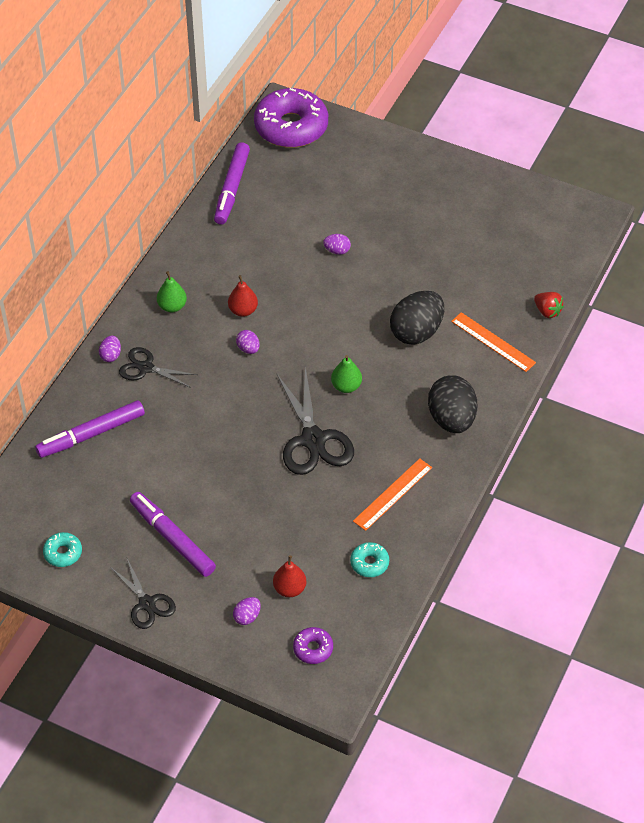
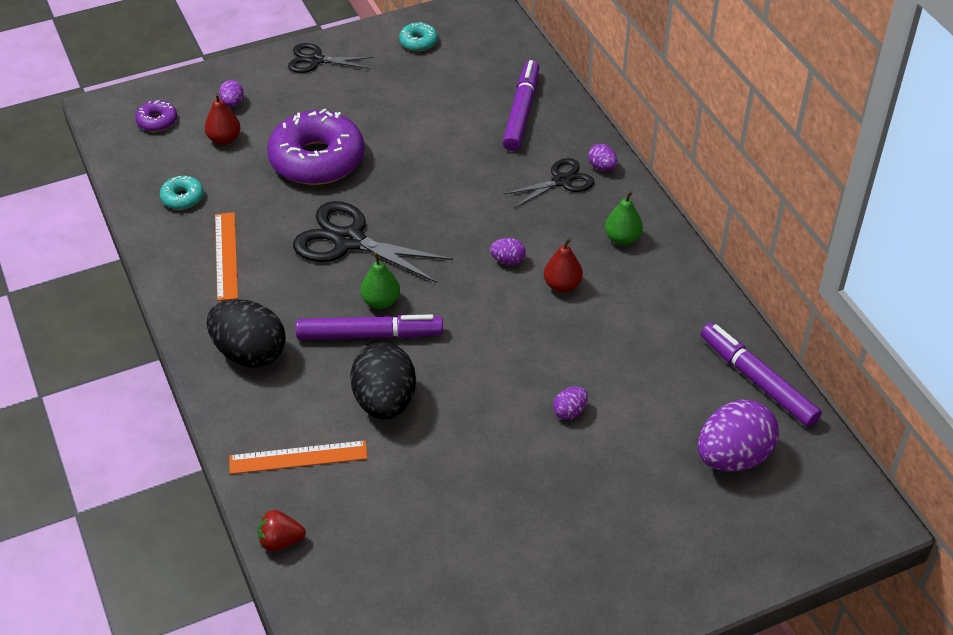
camera: 130 degrees right, 5 degrees down
(172, 539) = (356, 102): purple marker -> purple marker (369, 335)
(291, 127) = (823, 502): purple donut -> purple donut (317, 160)
(297, 172) = (733, 457): none -> purple egg

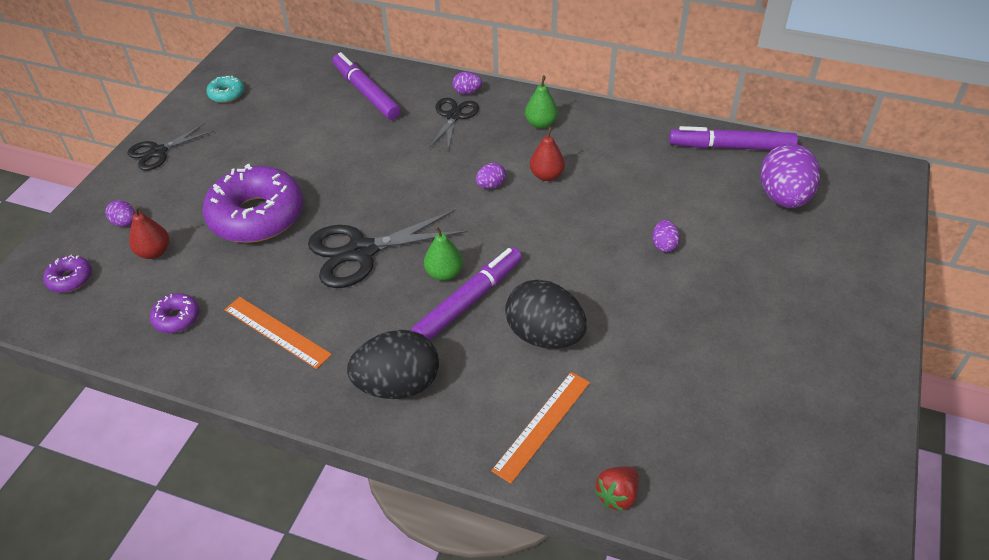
camera: 45 degrees left, 0 degrees up
(182, 198) = (176, 318): turquoise donut -> purple donut

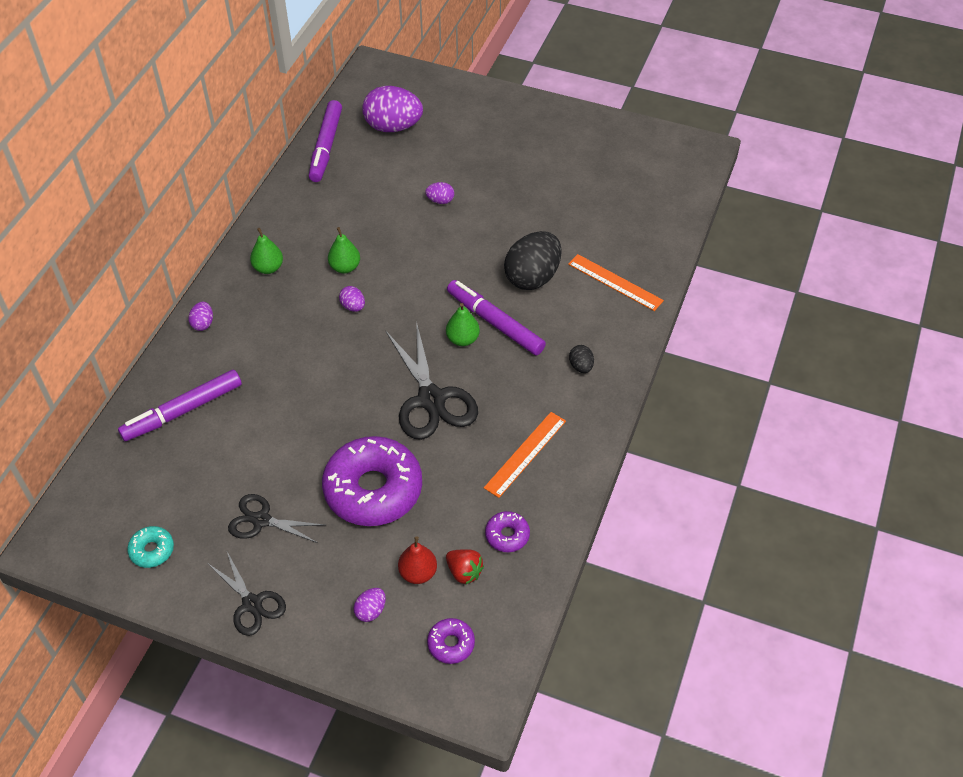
camera: 90 degrees left, 5 degrees up
(398, 385) = (581, 366): black egg -> black egg, size x0.45
(453, 116) = (242, 334): black scissors -> black scissors (261, 520)
(546, 175) = (345, 267): red pear -> green pear
(617, 495) = (668, 247): red strawberry -> red strawberry (464, 572)

